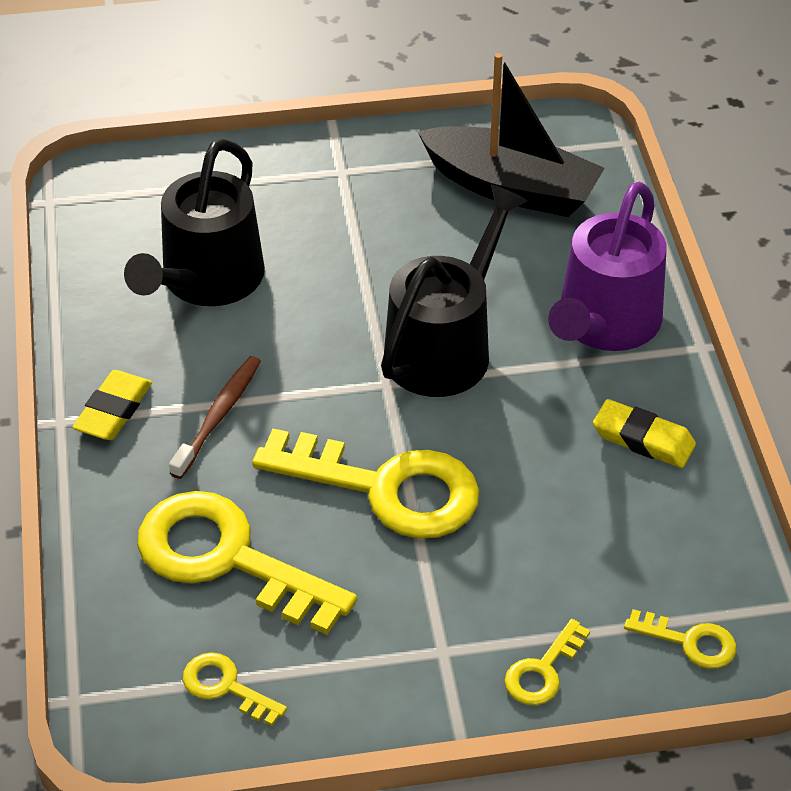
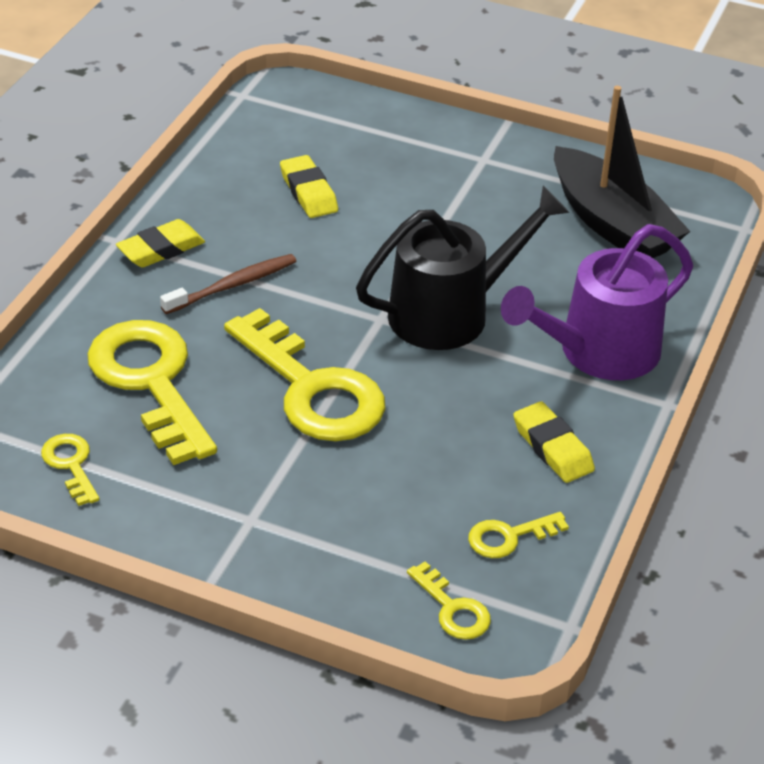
camera: 30 degrees right, 5 degrees down
(207, 281) = (308, 192): black watering can -> yellow eraser
(542, 671) = (314, 570): yellow key -> yellow key (509, 537)

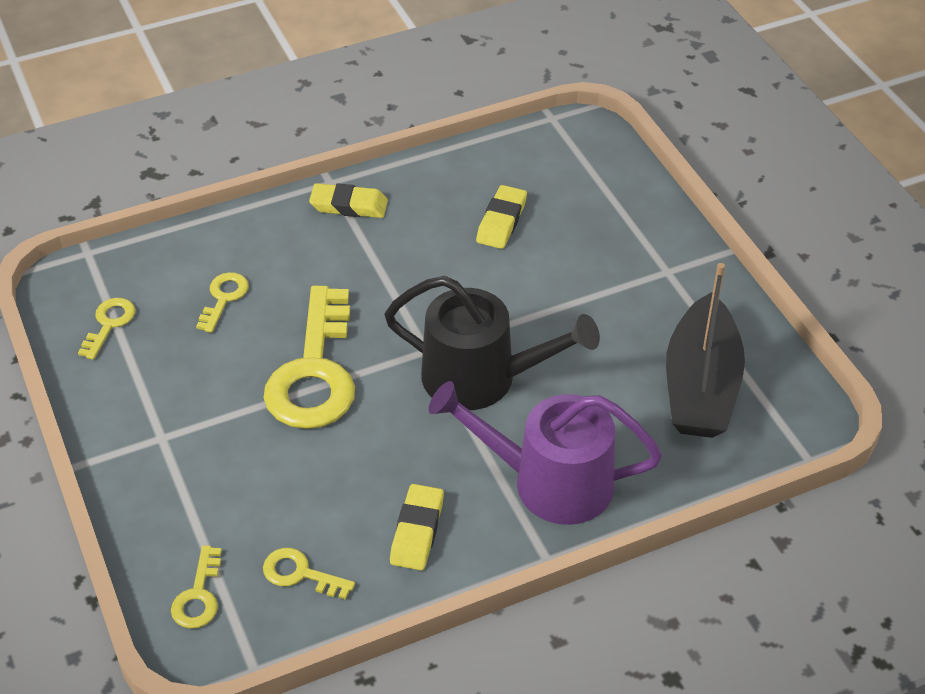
camera: 45 degrees right, 5 degrees up
(150, 381) = (224, 298): yellow key -> yellow key, size x0.46
(232, 285) = (360, 261): brown toothbrush -> none

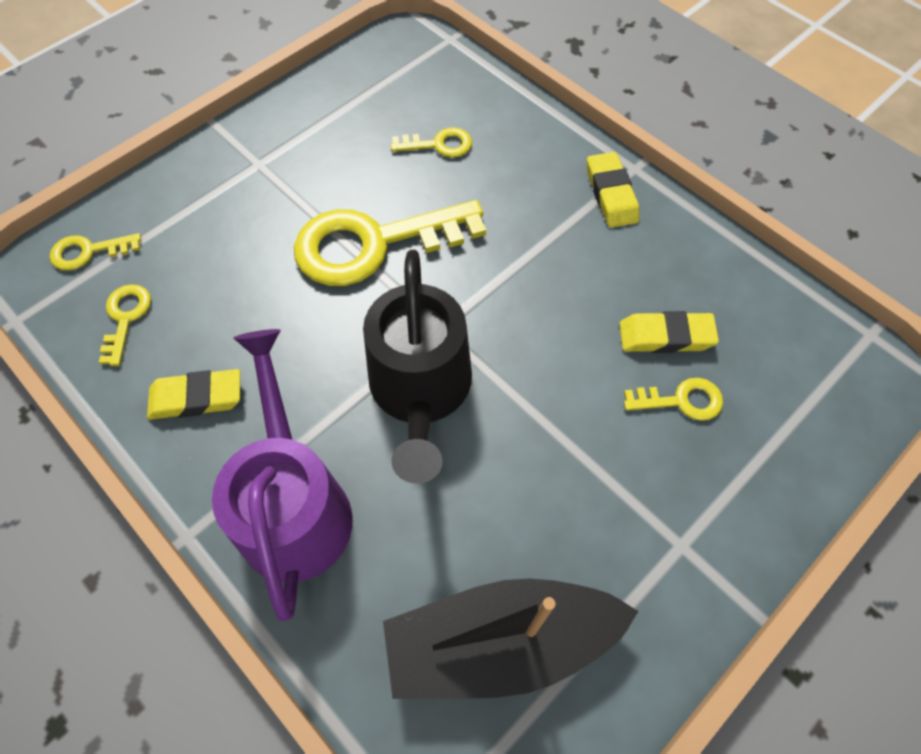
camera: 70 degrees right, 15 degrees up
(109, 324) = (374, 82): yellow key -> yellow key (681, 400)

